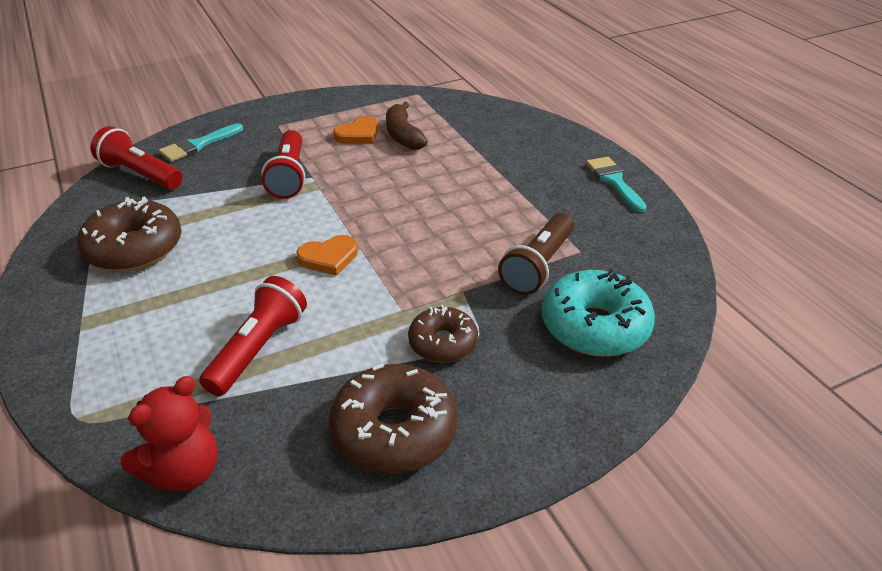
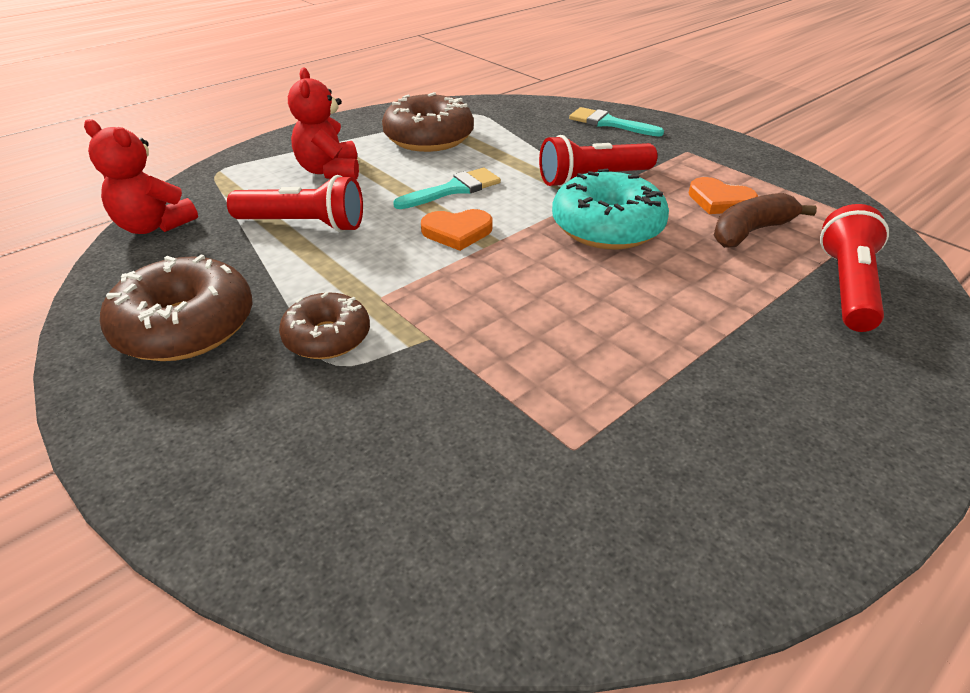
camera: 75 degrees right, 0 degrees up
(140, 174) = (540, 113): red flashlight -> red flashlight (847, 286)
(154, 324) = (329, 171): none -> red teddy bear
(329, 258) = (457, 232): orange heart -> orange heart turned 60 degrees counterclockwise
(538, 266) = (512, 402): brown flashlight -> none
(595, 326) = (386, 485): turquoise donut -> turquoise donut (607, 227)
(614, 181) = (829, 479): turquoise brush -> turquoise brush (454, 189)

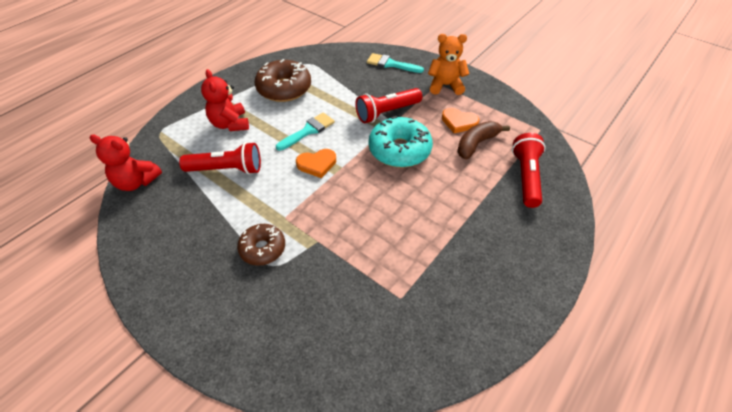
camera: 10 degrees left, 10 degrees up
(185, 326) = (182, 252): brown donut -> none
(699, 154) = (445, 85): none -> orange teddy bear

